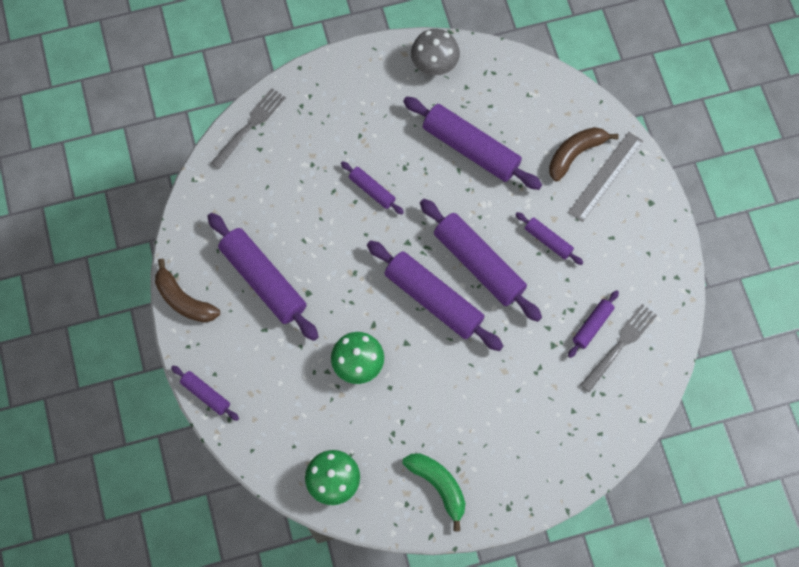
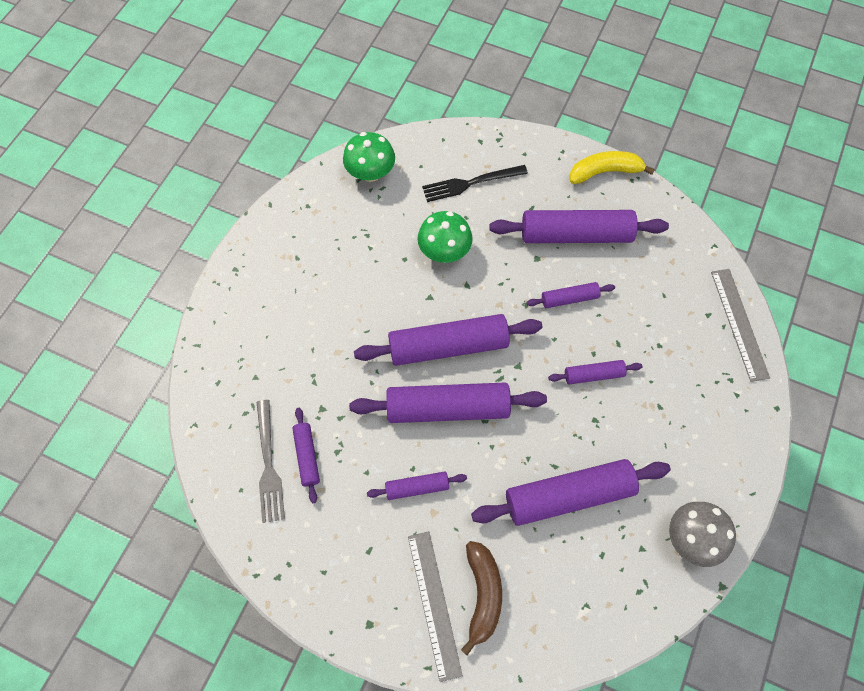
camera: 130 degrees right, 5 degrees down
(184, 300) = (605, 172): brown banana -> yellow banana
(206, 394) = (513, 138): purple rolling pin -> purple rolling pin (569, 299)
(250, 125) = (739, 323): grey fork -> grey ruler
(279, 393) = (470, 183): none -> black fork
(438, 486) = (298, 235): green banana -> none

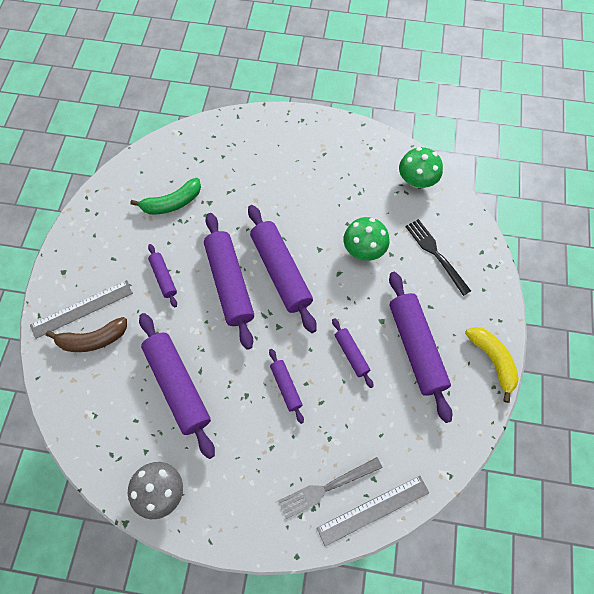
camera: 75 degrees right, 0 degrees up
(269, 465) = (161, 183): grey fork -> grey fork (326, 488)
(307, 456) = (172, 203): purple rolling pin -> green banana

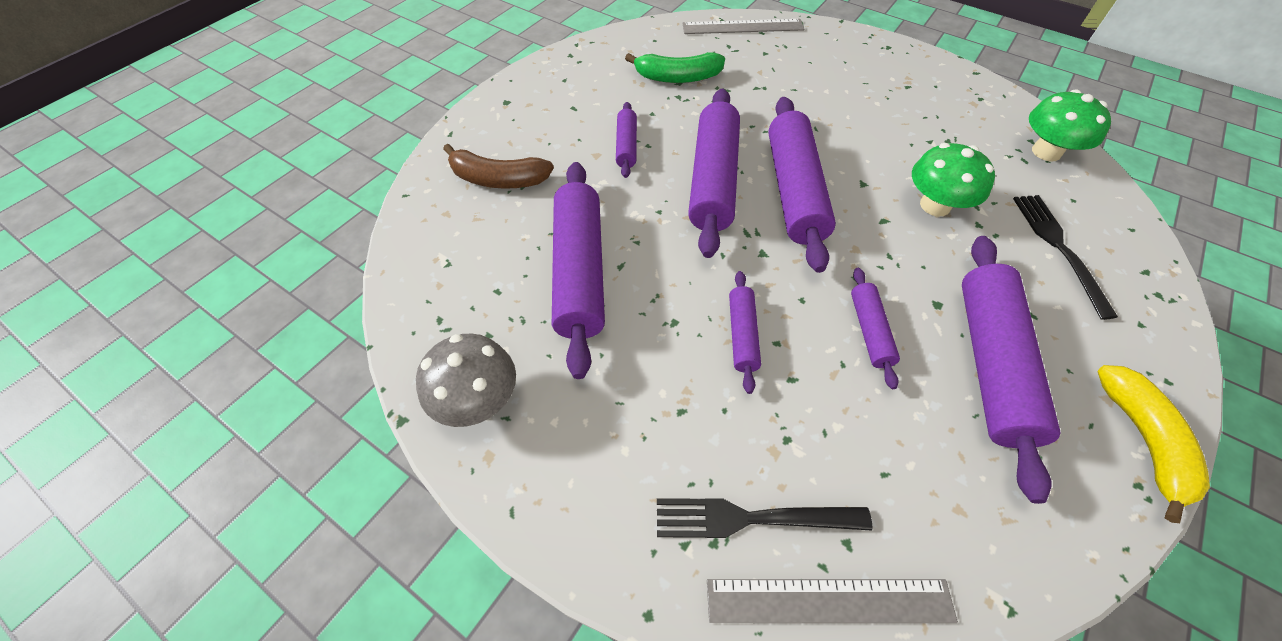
camera: 25 degrees right, 10 degrees down
(82, 309) = (505, 144): grey ruler -> grey ruler (743, 27)
(326, 488) = (751, 518): grey fork -> black fork

